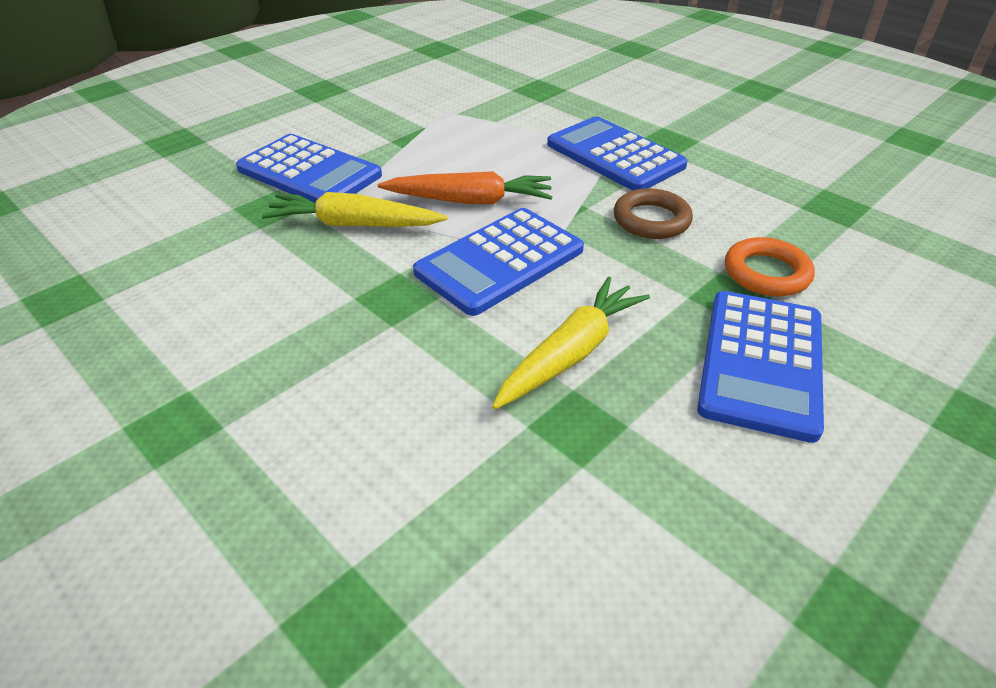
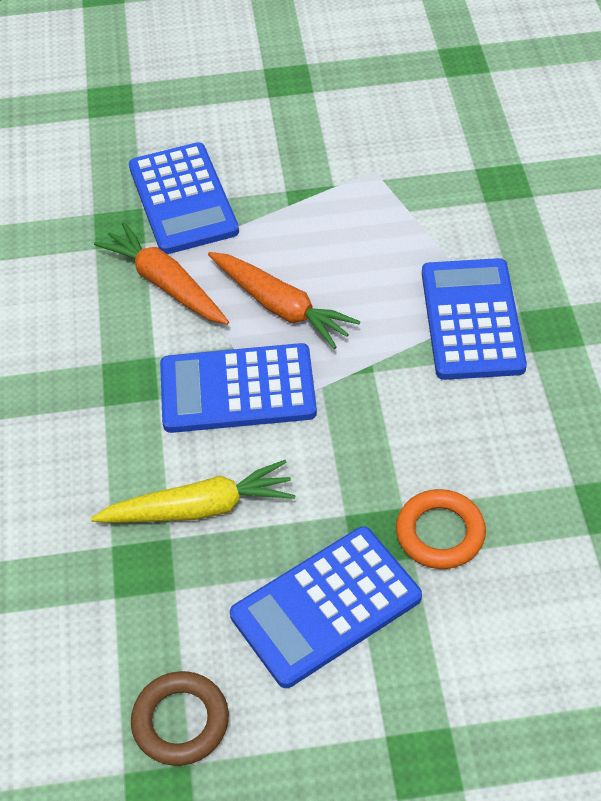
camera: 40 degrees right, 10 degrees up
(353, 224) = (165, 284): yellow carrot -> orange carrot
(651, 220) = (411, 418): brown ring -> brown ring (180, 721)

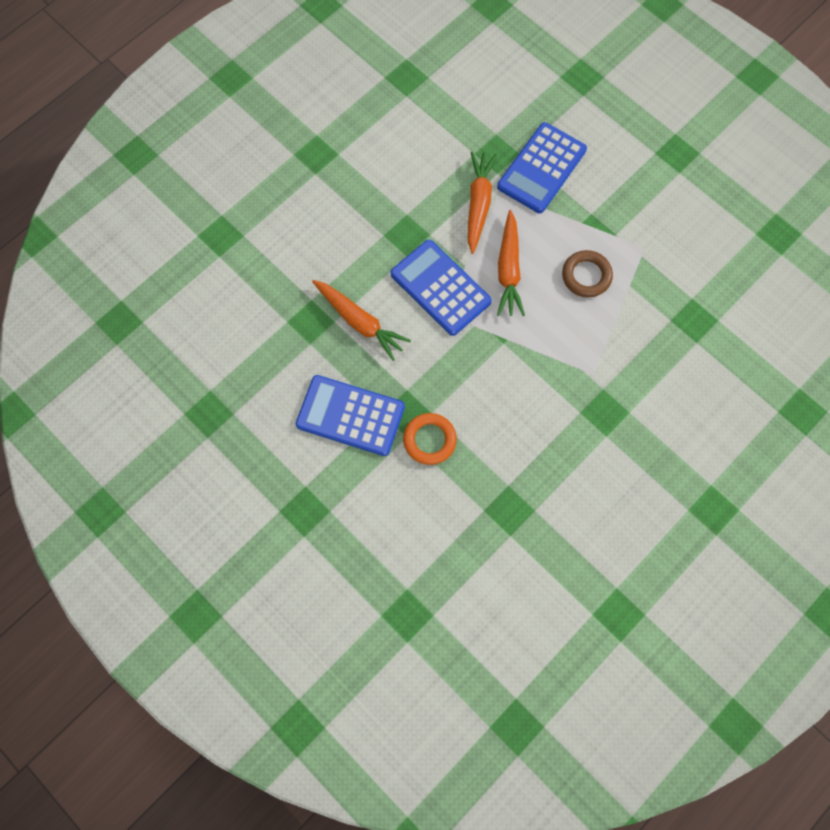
camera: 50 degrees right, 20 degrees up
(180, 721) = (249, 395): brown ring -> brown ring (586, 276)
(200, 508) = (360, 322): yellow carrot -> orange carrot
(472, 319) = (577, 368): blue calculator -> none

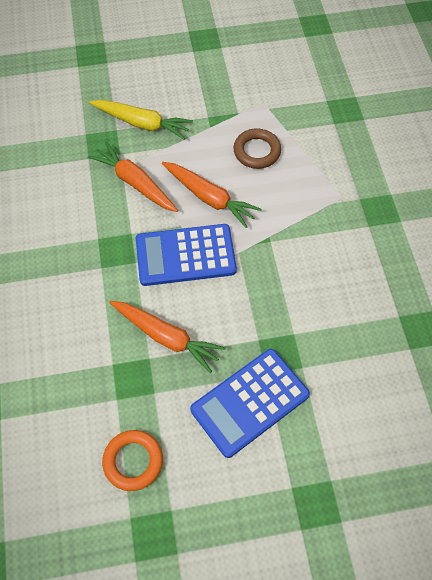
camera: 55 degrees left, 10 degrees down
(360, 322) = (167, 337): orange carrot -> orange carrot turned 45 degrees clockwise
(429, 440) = (318, 351): orange ring -> orange ring (133, 461)
(541, 168) = (142, 123): blue calculator -> yellow carrot

